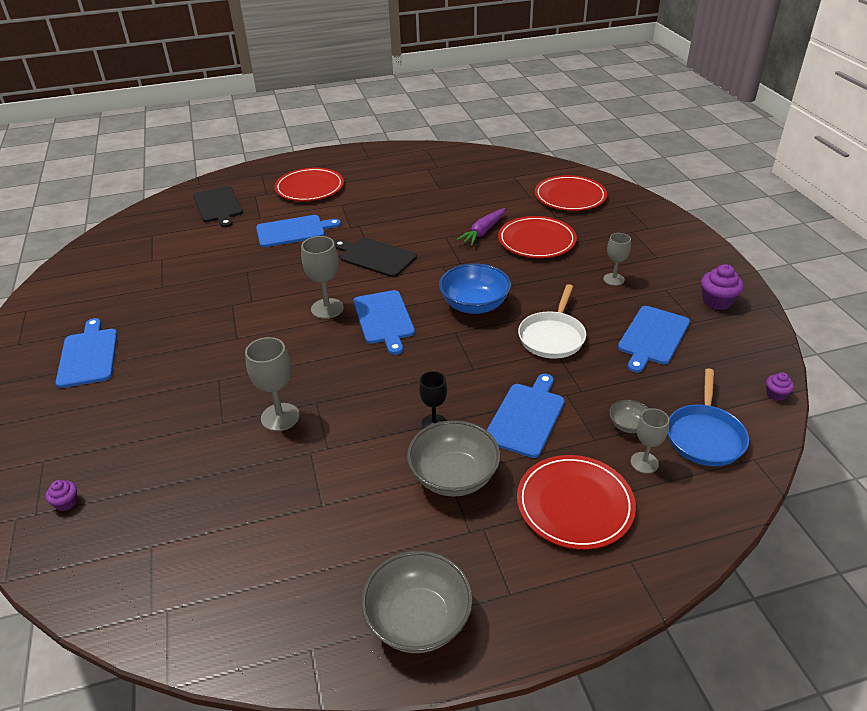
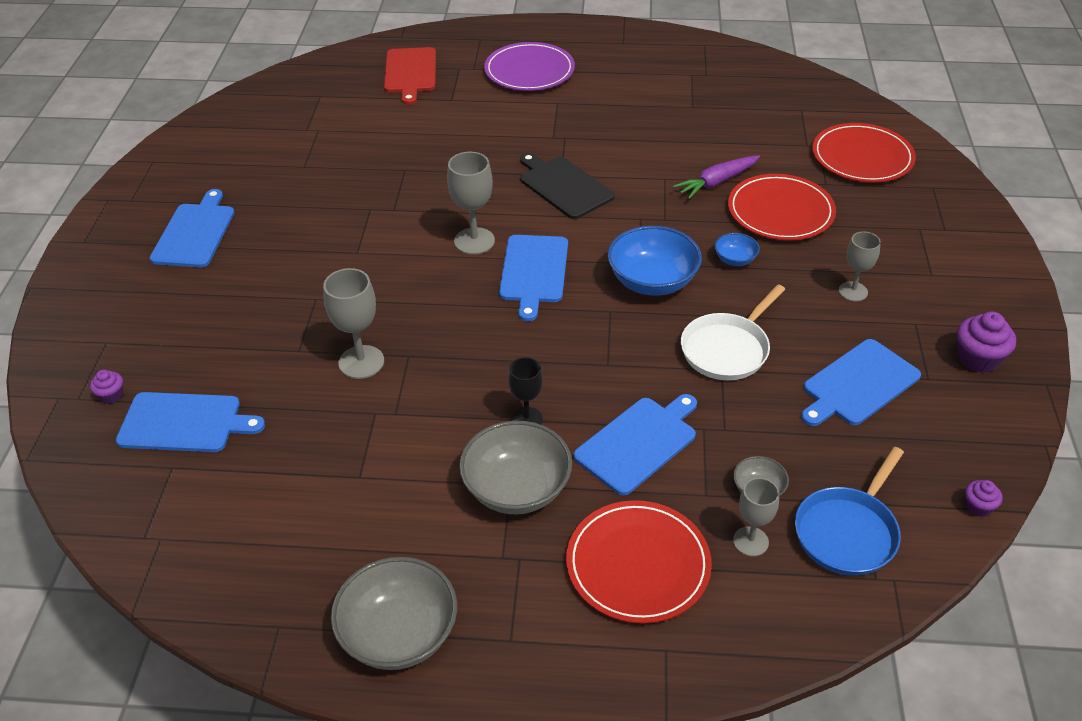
camera: 20 degrees right, 5 degrees up
(218, 206) = (410, 73): black cutting board -> red cutting board
(293, 231) = (482, 127): blue cutting board -> blue cutting board (184, 423)
(309, 188) = (529, 71): red plate -> purple plate
(524, 277) = (735, 259): none -> blue bowl

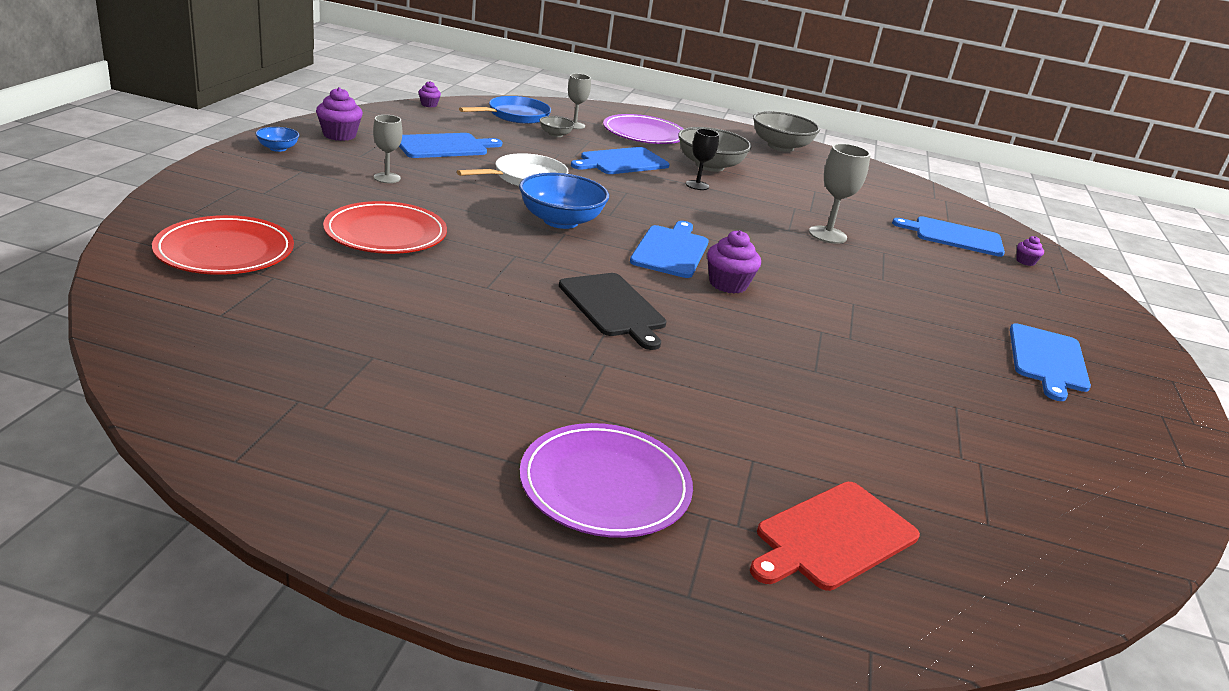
camera: 175 degrees left, 15 degrees down
(410, 73) = (833, 537): red cutting board -> red cutting board turned 135 degrees counterclockwise
(474, 241) = (728, 284): grey goblet -> purple cupcake
(638, 564) = (644, 134): red plate -> purple plate
(716, 182) = (429, 270): purple carrot -> none
(735, 259) = (470, 215): blue bowl -> blue bowl (278, 148)

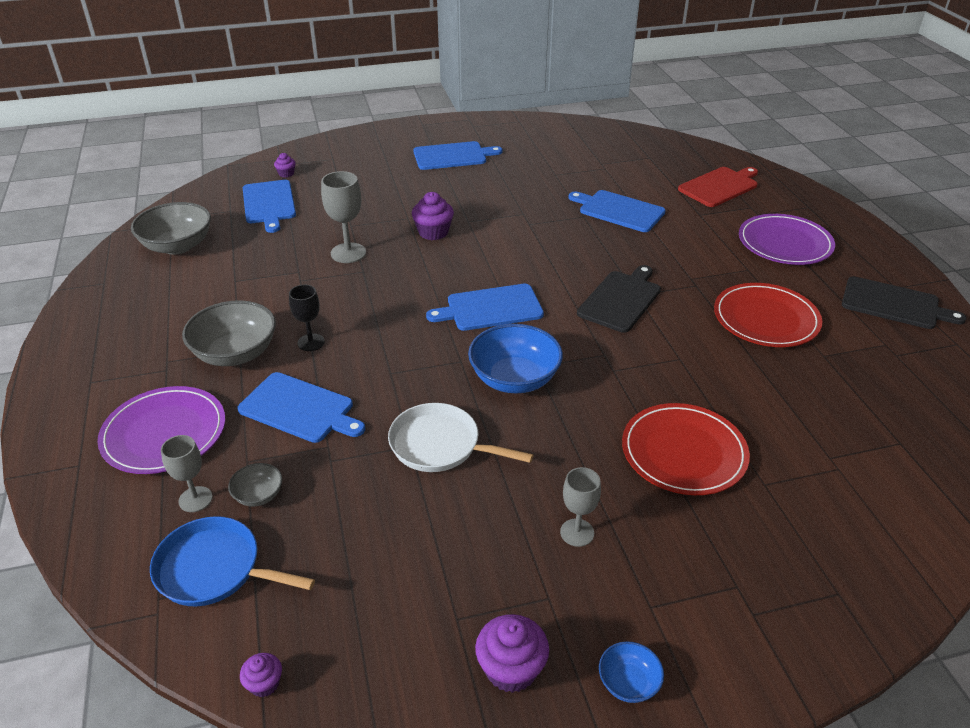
camera: 115 degrees left, 10 degrees up
(225, 251) = (847, 512): red plate -> red plate (766, 319)
(365, 473) = (894, 304): none -> black cutting board
(444, 146) = (425, 554): blue cutting board -> blue cutting board (619, 210)
(728, 284) = (513, 270): purple cupcake -> purple cupcake (433, 232)
(780, 146) = (96, 331): grey bowl -> grey bowl (177, 246)
(833, 537) = (720, 186): red cutting board -> red cutting board turned 60 degrees counterclockwise

